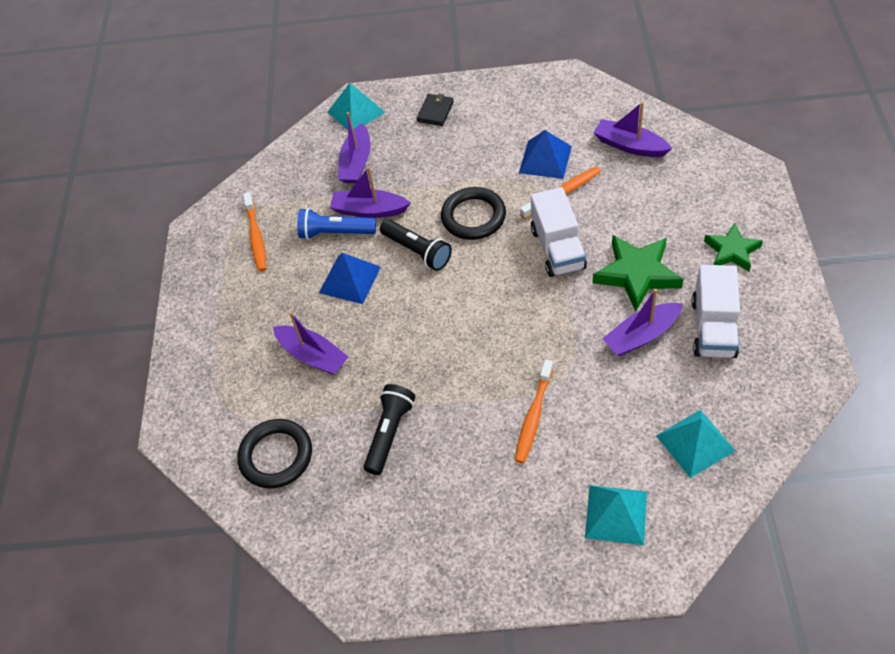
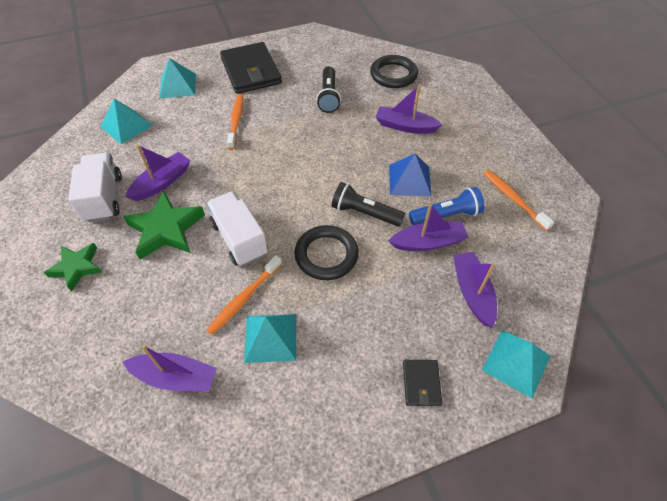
camera: 155 degrees right, 0 degrees up
(491, 520) = (251, 71): none -> black wallet
(545, 159) = (270, 337): blue pyramid -> turquoise pyramid

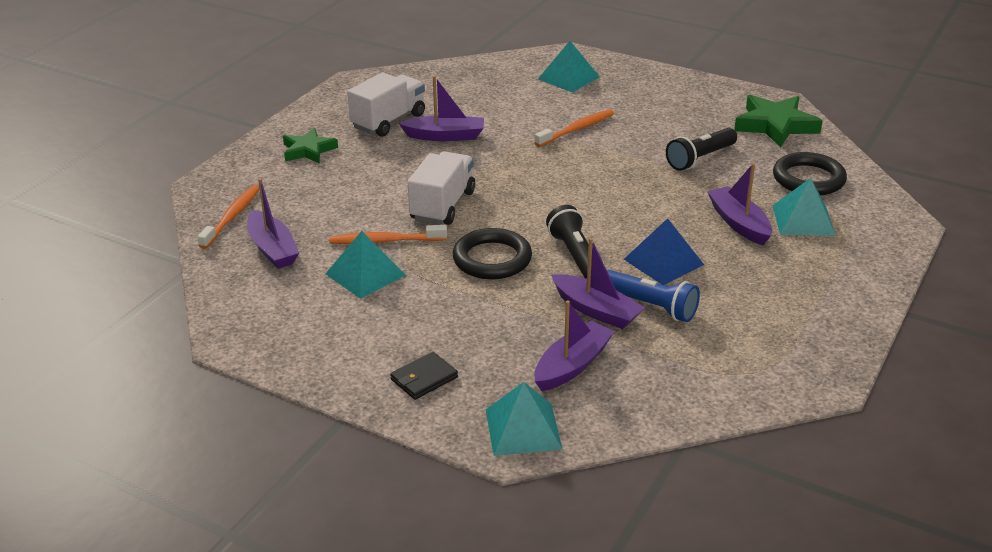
camera: 50 degrees right, 20 degrees down
(126, 126) = (479, 84): turquoise pyramid -> turquoise pyramid (803, 220)
(166, 229) = (400, 166): green star -> green star (775, 125)
(251, 71) = (656, 100): black wallet -> none
(513, 199) = (748, 341): orange toothbrush -> orange toothbrush (232, 217)

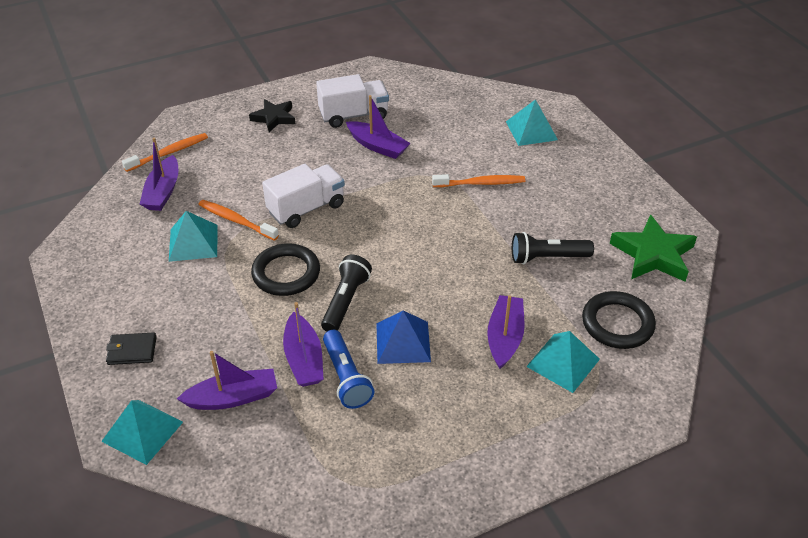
camera: 35 degrees right, 10 degrees up
(308, 150) = (274, 118): green star -> black star

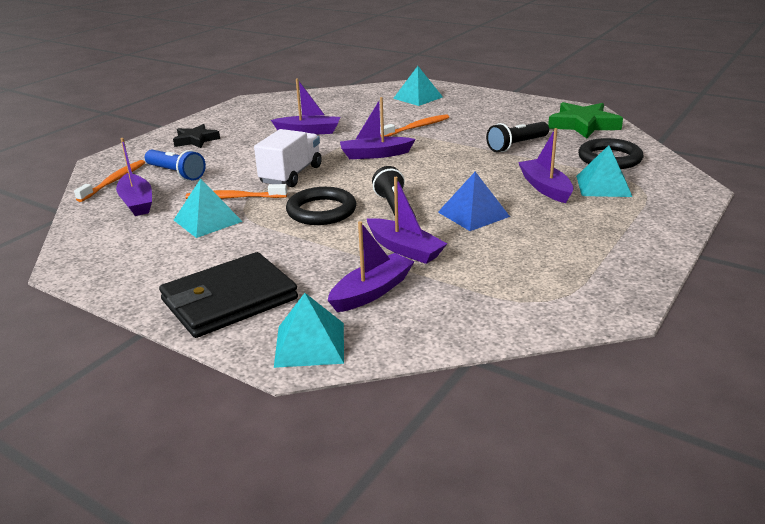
camera: 30 degrees left, 15 degrees down
(132, 350) = (229, 300): black wallet -> black wallet, size x2.15
(346, 378) = (455, 246): blue flashlight -> blue flashlight (176, 173)
(353, 115) = (266, 123): white truck -> none
(402, 211) = (375, 154): none -> purple boat

